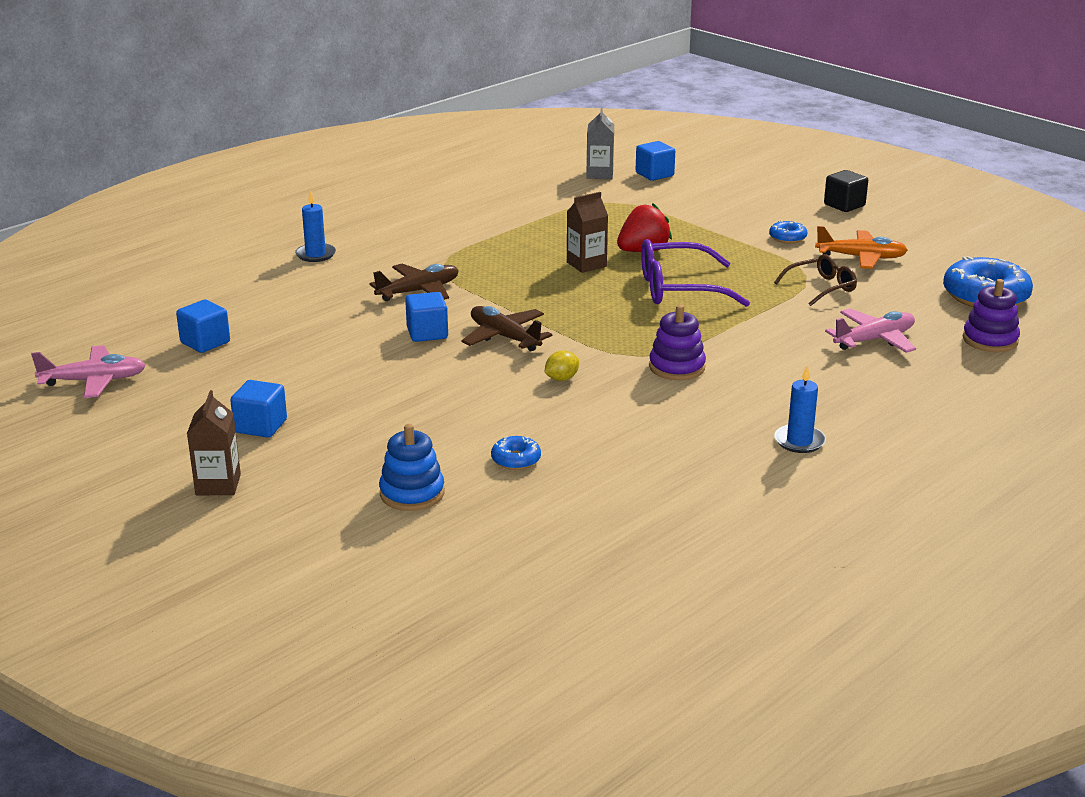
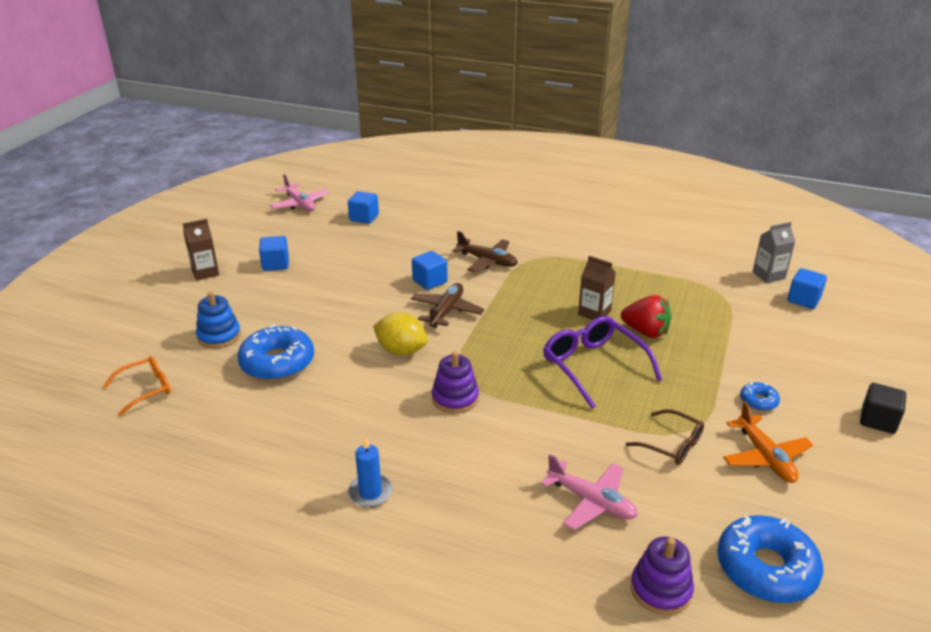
camera: 65 degrees right, 5 degrees up
(315, 254) = (507, 213): blue candle -> none
(494, 563) = (146, 389): none -> orange glasses
(516, 459) = (277, 362): blue donut -> blue donut, size x2.10
(561, 379) = (401, 351): yellow lemon -> yellow lemon, size x1.83

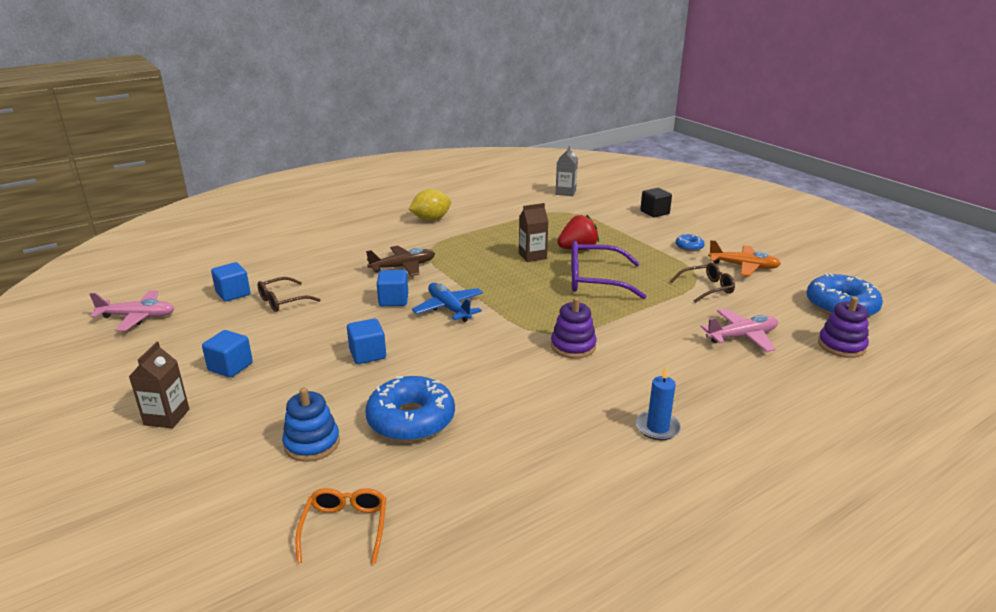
camera: 55 degrees left, 5 degrees down
(376, 240) = (283, 301): none -> brown glasses
(401, 351) = (478, 348): yellow lemon -> yellow lemon (431, 219)
(446, 311) = (449, 308): brown plane -> blue plane
(803, 300) = (604, 195): blue cube -> blue cube (367, 354)
(878, 420) = (737, 225): black cube -> black cube (654, 212)

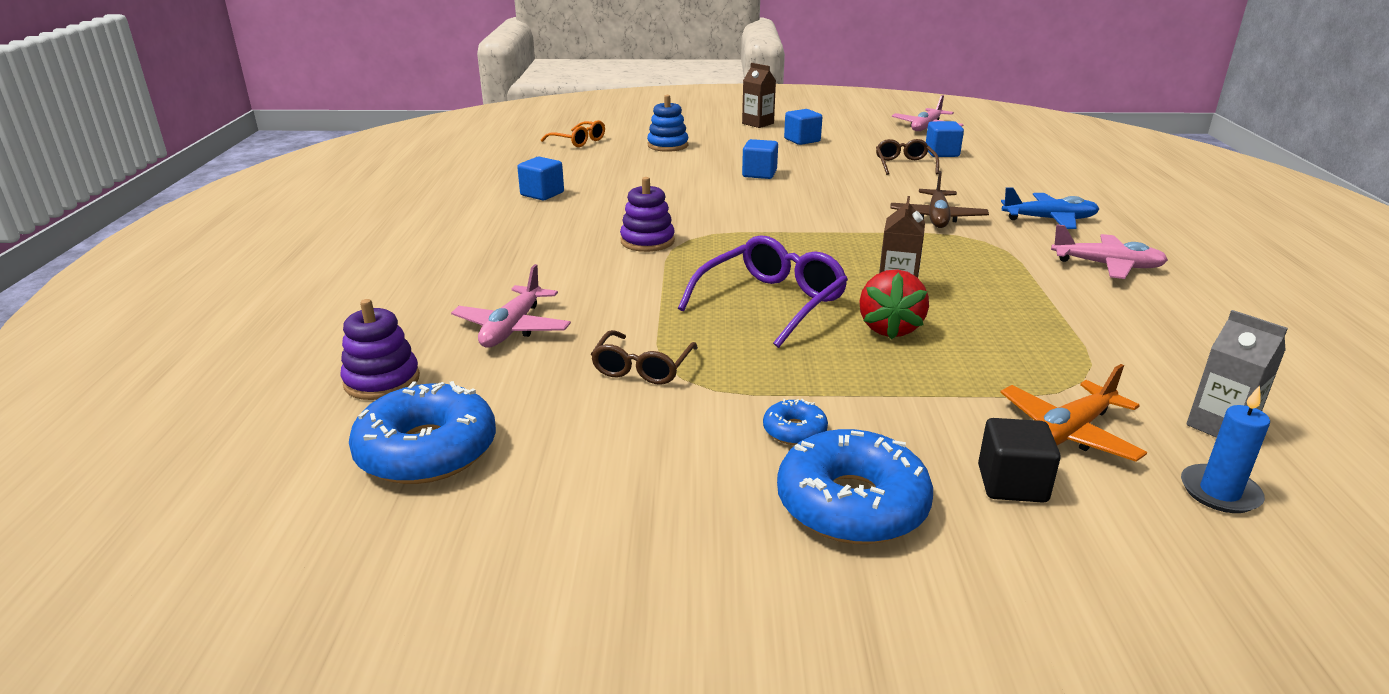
camera: 125 degrees right, 0 degrees up
(393, 300) = (853, 199): blue cube -> blue cube (542, 194)
(411, 419) = (647, 169): blue donut -> blue donut (851, 504)
(431, 219) = (1107, 265): yellow lemon -> pink plane
(449, 308) = (803, 214): blue plane -> blue plane (1049, 219)
(657, 428) = (487, 230): blue candle -> blue candle (1219, 492)
(743, 266) = (657, 442): orange plane -> orange plane (1068, 433)

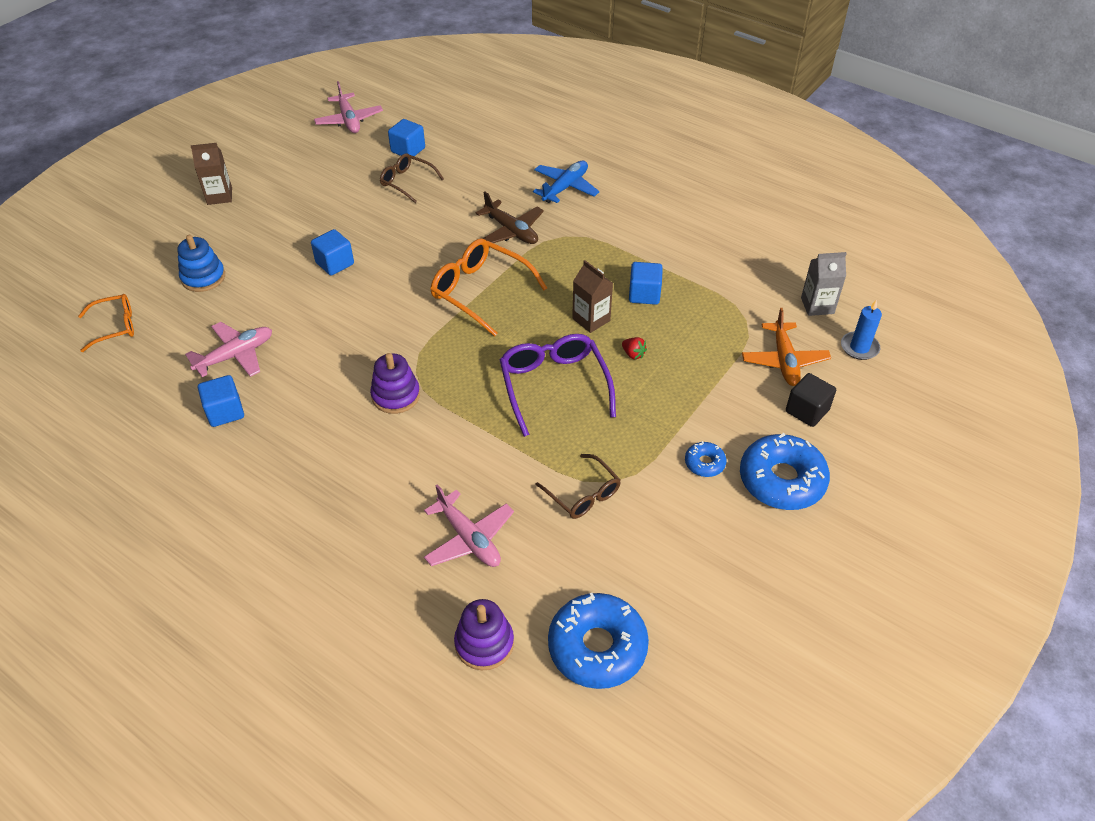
camera: 55 degrees left, 20 degrees up
(802, 140) = (292, 197): blue cube -> blue cube (644, 294)
(833, 231) = (480, 291): none -> orange glasses
(889, 328) = (633, 354): red strawberry -> red strawberry, size x0.48
(1107, 265) = (644, 214): pink plane -> pink plane (236, 355)

